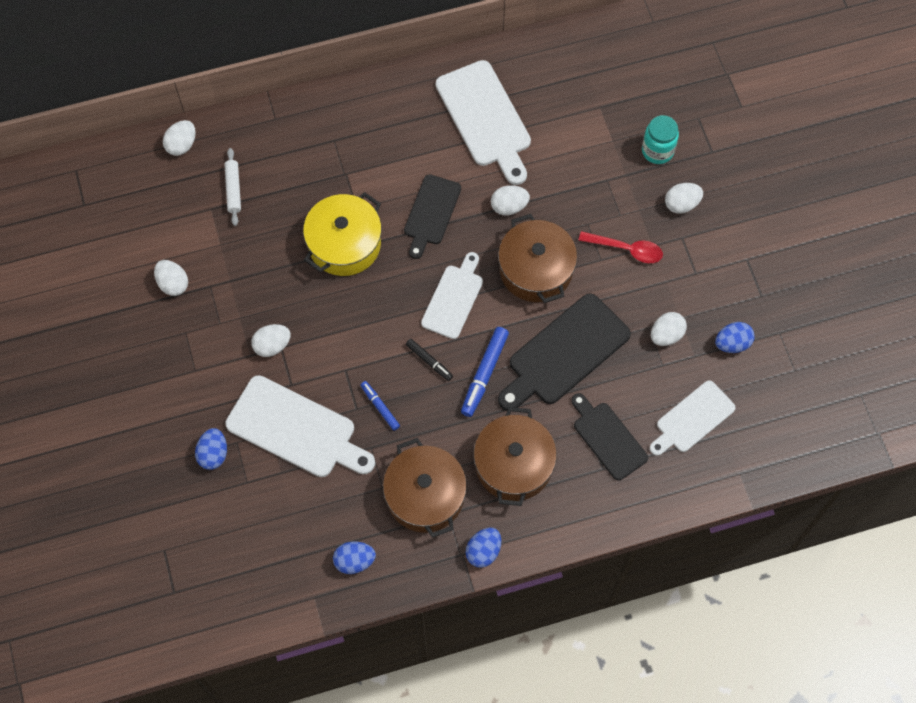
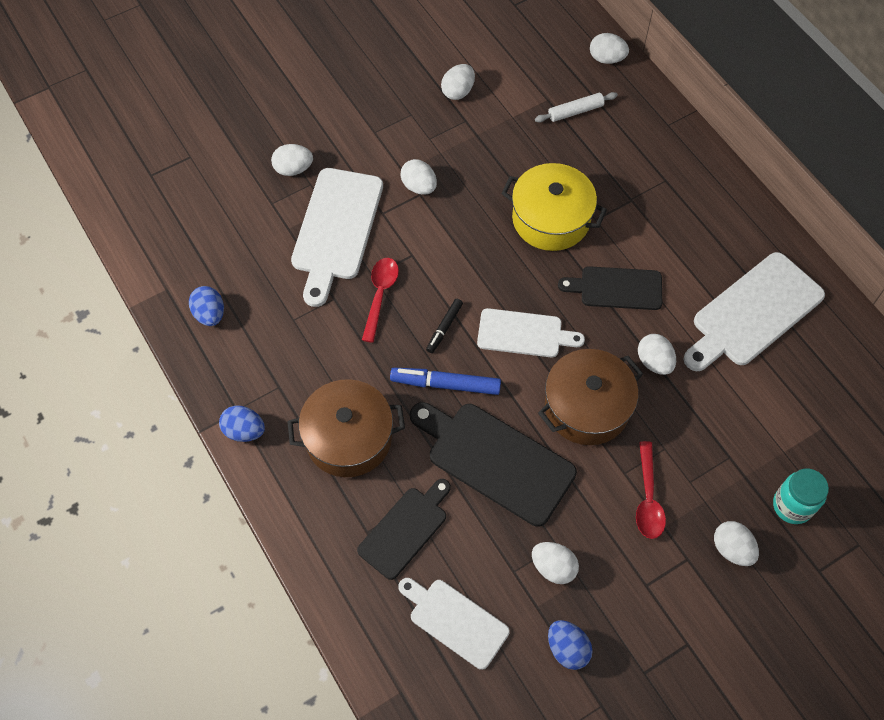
camera: 75 degrees right, 5 degrees down
(213, 454) = (293, 169): blue egg -> white egg
(380, 407) = (380, 295): blue marker -> red spoon
(425, 495) = (293, 361): brown pot -> none

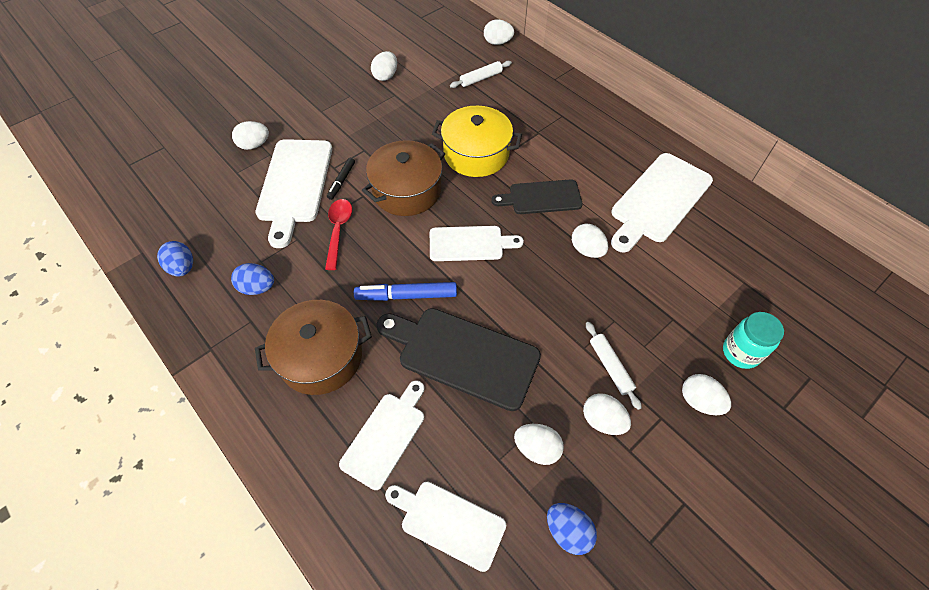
camera: 10 degrees left, 5 degrees down
(244, 431) = (218, 366): blue egg -> blue egg (257, 288)
(405, 529) = (386, 436): black cutting board -> white cutting board
(419, 186) = (362, 144): white egg -> white egg (602, 420)
(444, 328) = (399, 249): black marker -> black marker (341, 181)
(587, 407) = (537, 296): brown pot -> brown pot (407, 191)
(648, 498) = (610, 367): red spoon -> white rolling pin

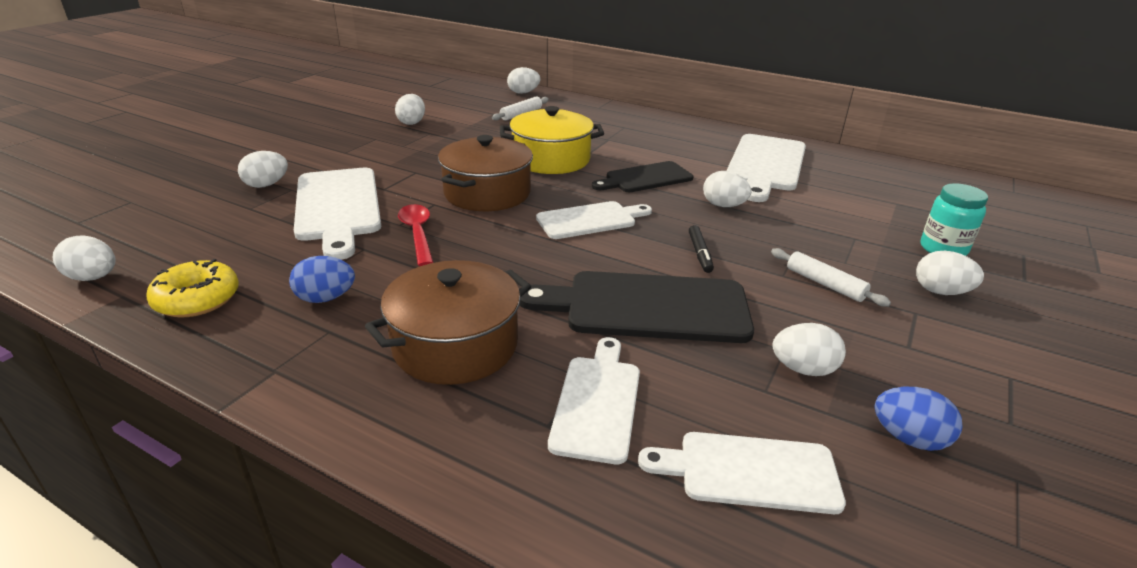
camera: 20 degrees left, 25 degrees down
(182, 268) = (197, 299): blue egg -> yellow donut
(341, 181) = (400, 197): black marker -> black marker (700, 253)
(406, 295) = (540, 271): blue marker -> none
(602, 420) = (856, 328): white egg -> white egg (93, 278)

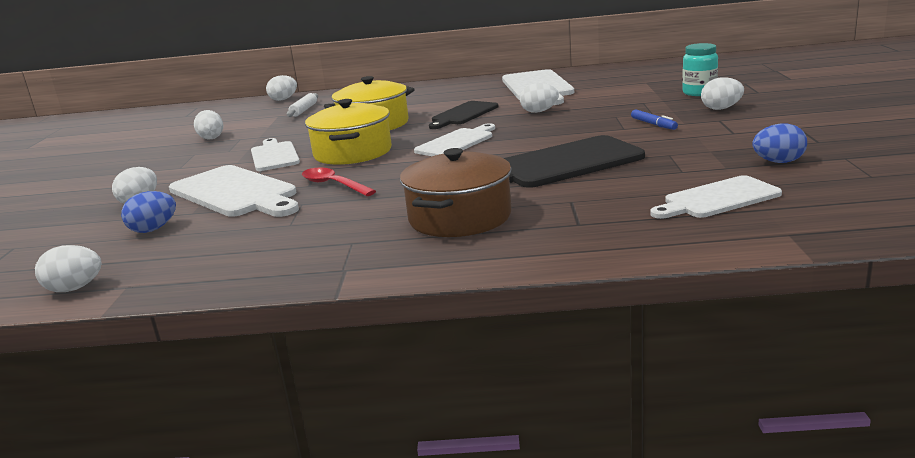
camera: 25 degrees left, 10 degrees down
(197, 299) = (205, 266): yellow donut -> none
(326, 298) = (318, 231): blue egg -> blue egg (153, 229)
(487, 193) = (353, 153): brown pot -> yellow pot
(597, 402) = (594, 206): white cutting board -> white cutting board (274, 155)
(700, 253) = (557, 135): black marker -> none
(803, 369) = (690, 157): white egg -> none
(825, 284) = (653, 124): white rolling pin -> blue marker

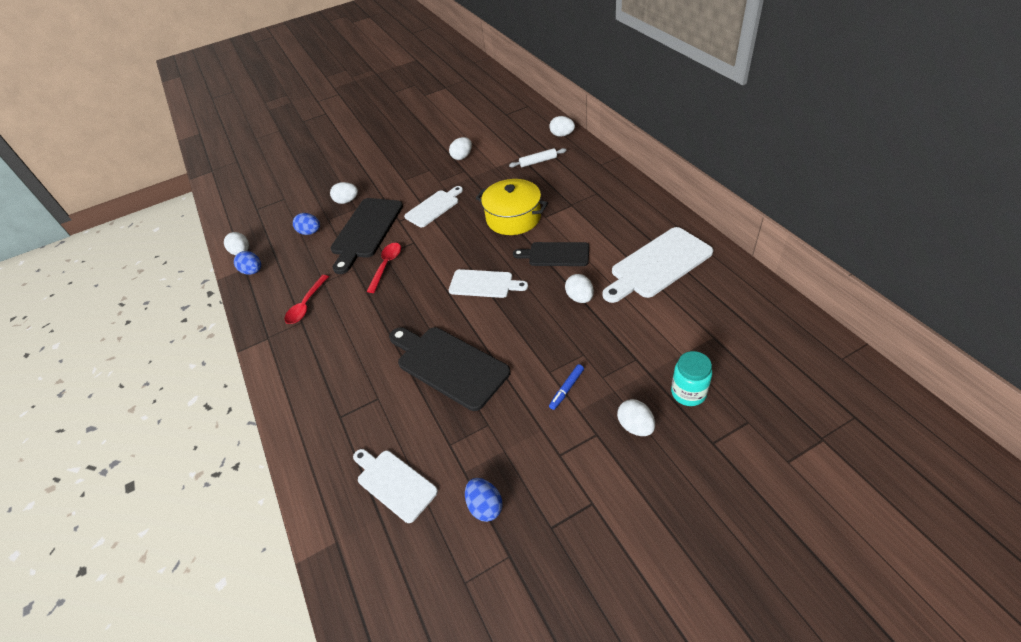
camera: 65 degrees right, 25 degrees up
(151, 279) = (253, 271): none -> blue egg
(235, 193) = (366, 231): white cutting board -> black cutting board
(319, 237) = (306, 305): none -> red spoon
(353, 153) = (448, 241): yellow pot -> none
(460, 217) = (342, 353): brown pot -> none

